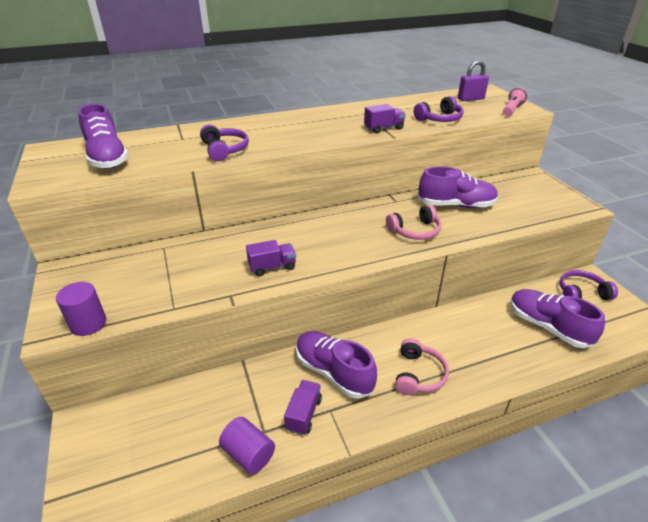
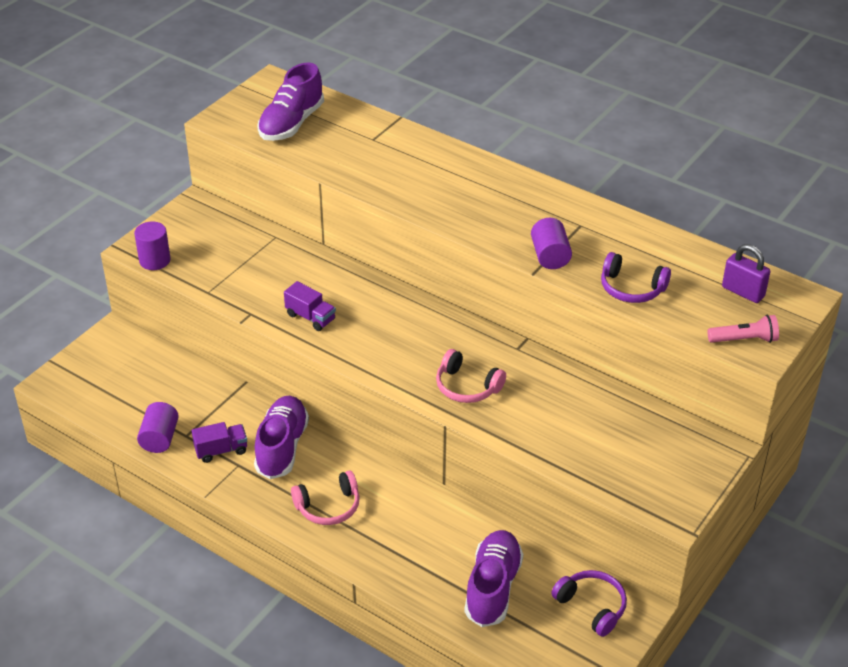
camera: 55 degrees right, 5 degrees up
(224, 150) = (377, 178): purple headphones -> none
(383, 128) = (550, 256): purple truck -> purple cylinder
(456, 205) = (559, 400): purple shoe -> none

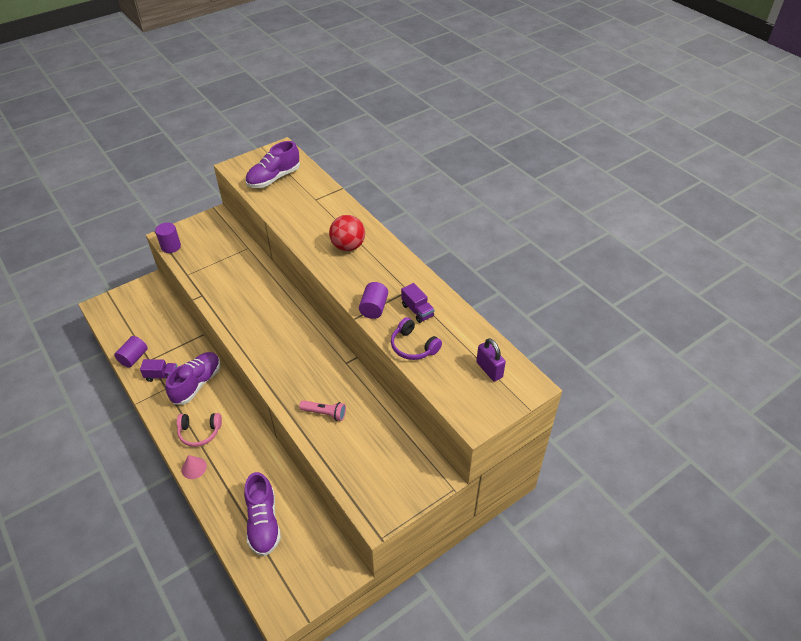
camera: 20 degrees right, 5 degrees up
(310, 317) = (234, 307): purple truck -> purple truck (417, 310)
(350, 552) = (194, 468): none -> pink cone
(462, 189) = (348, 246): none -> red ball
(467, 387) = (298, 381): pink headphones -> none
(493, 588) = (263, 522): purple shoe -> purple shoe turned 135 degrees clockwise
(592, 606) = (317, 558): purple headphones -> none
(744, 339) = (468, 408): pink flashlight -> pink flashlight (324, 413)

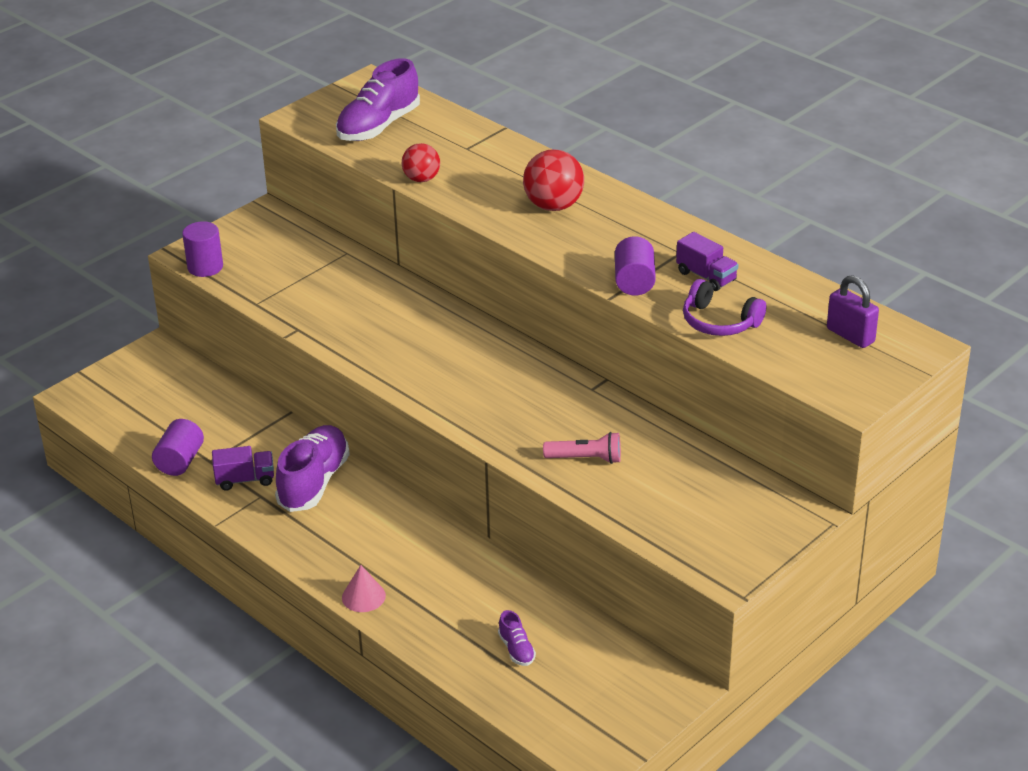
camera: 10 degrees left, 10 degrees down
(199, 432) = (351, 548): pink headphones -> none
(263, 522) = (516, 649): purple shoe -> purple shoe, size x0.46
(282, 217) = (421, 179): none -> red ball

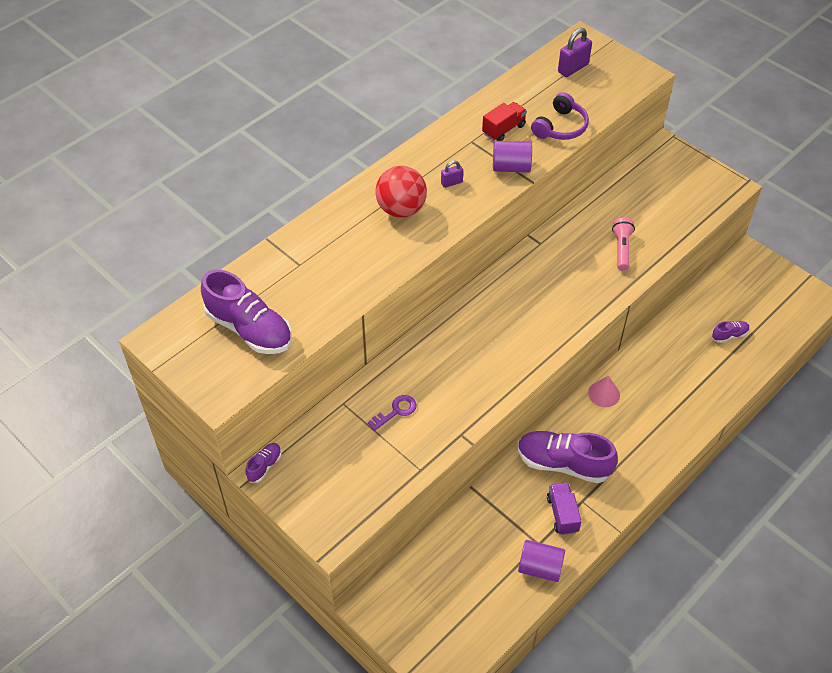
camera: 90 degrees left, 15 degrees up
(205, 267) = (357, 518): purple cylinder -> none
(274, 212) = (264, 466): none -> purple shoe
(333, 286) = (396, 411): none -> purple key
(363, 596) = (690, 424): pink cone -> pink cone (604, 394)
(421, 179) = (349, 295): red ball -> none
(601, 239) = (451, 183): none -> purple padlock
(706, 276) = (503, 129): purple truck -> red truck

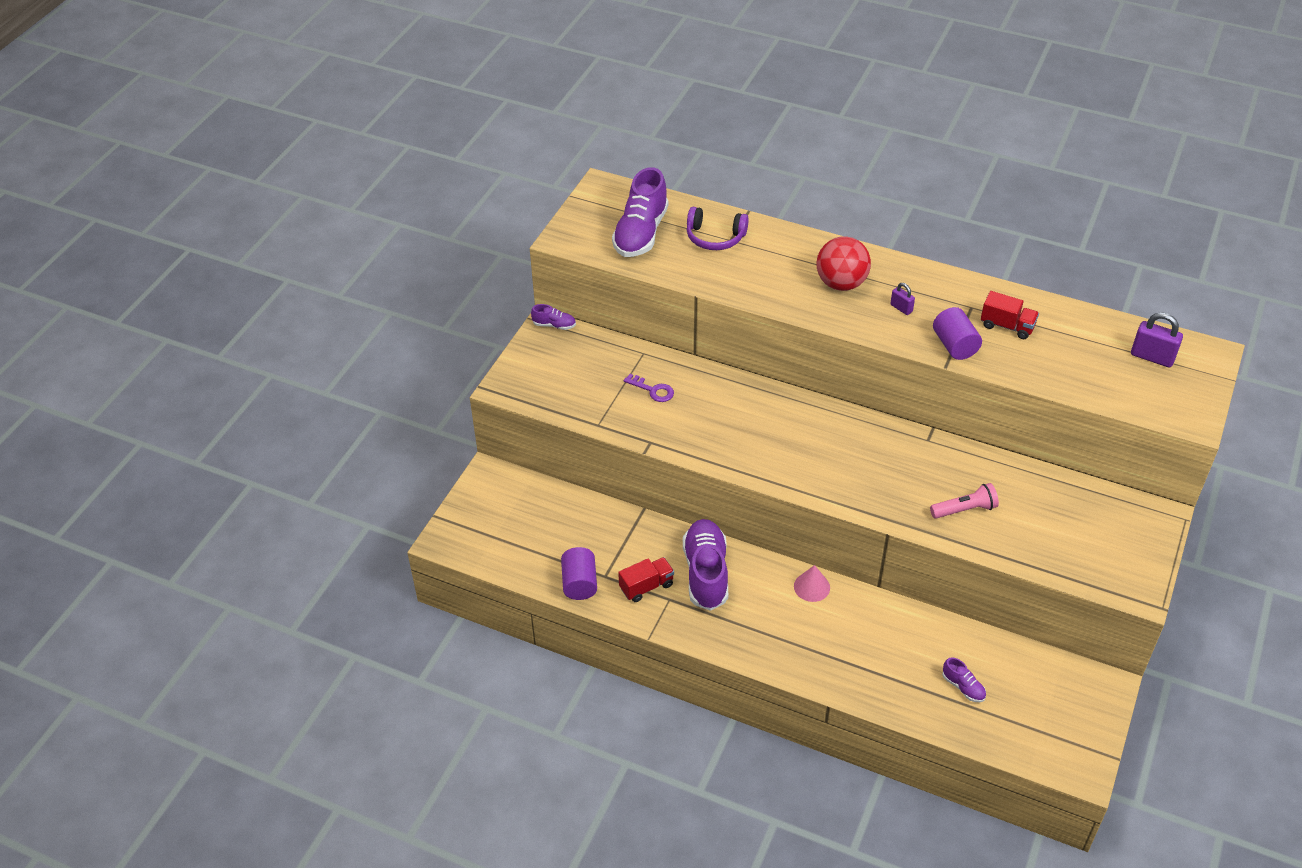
camera: 70 degrees right, 5 degrees down
(560, 127) = (1045, 369): purple headphones -> purple headphones (715, 237)
(562, 514) = (646, 586): purple truck -> red truck

